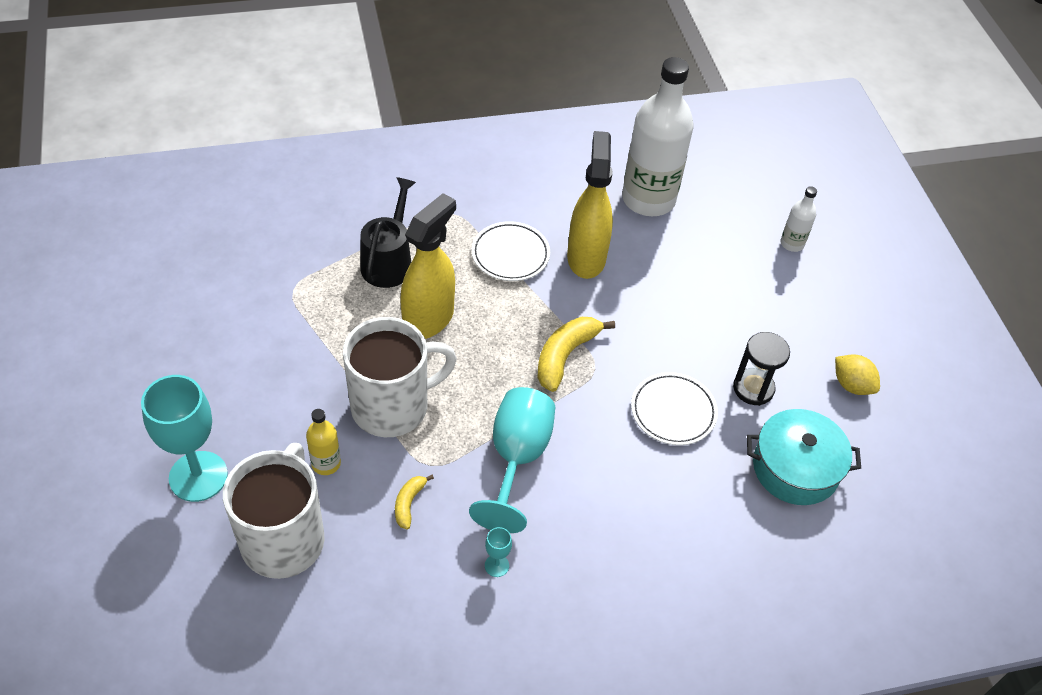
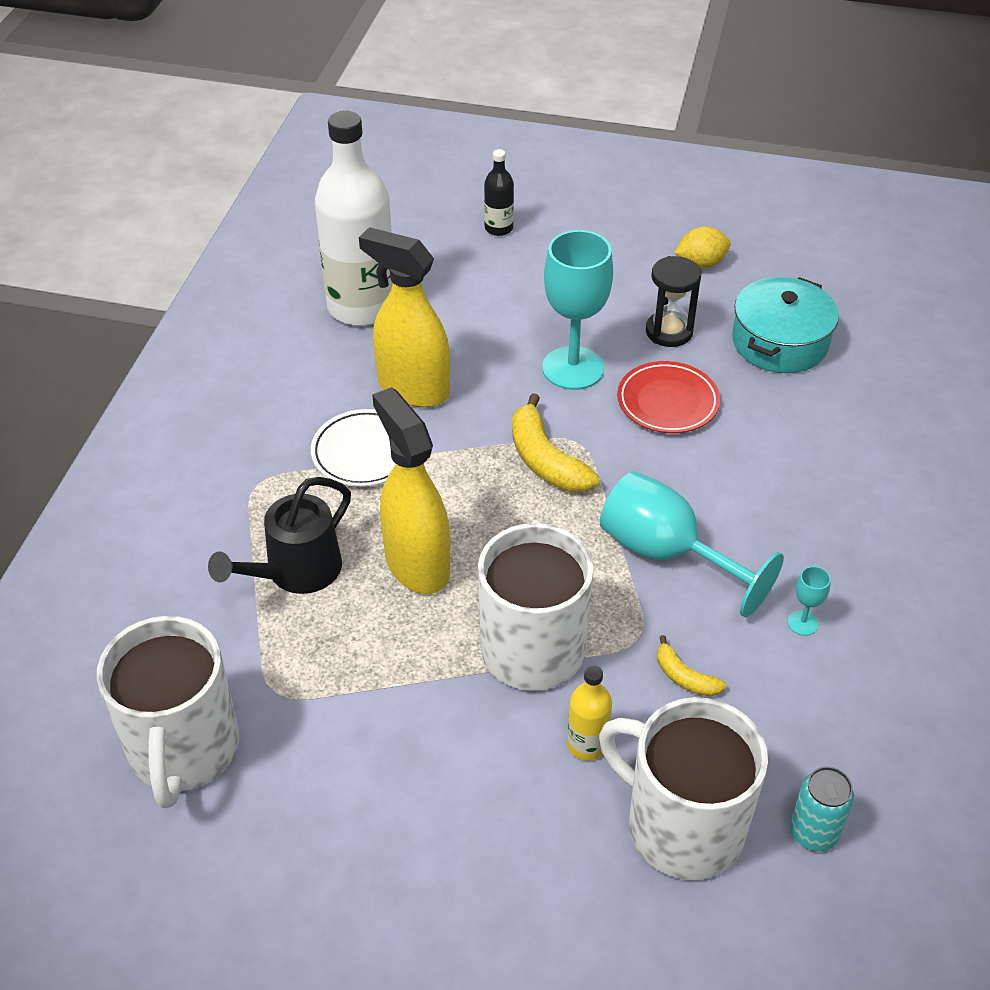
camera: 60 degrees left, 5 degrees down
(198, 476) = (538, 900): turquoise goblet -> turquoise goblet (573, 368)
(233, 265) = (184, 750): none -> white mug
(311, 621) = (813, 832): none -> turquoise can
(389, 261) = (295, 572): black watering can -> black watering can turned 90 degrees counterclockwise
(673, 412) = (667, 402): white plate -> red plate
(792, 243) = (498, 228): white bottle -> black bottle

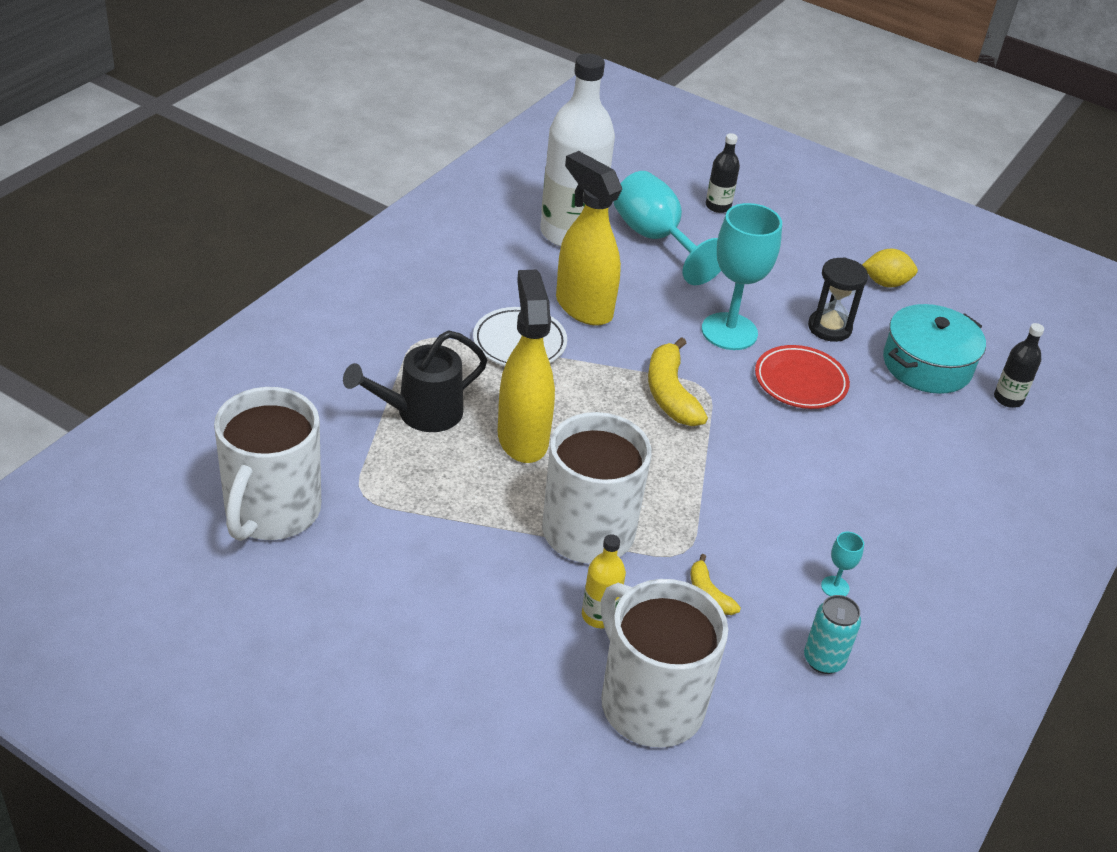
camera: 15 degrees right, 5 degrees down
(666, 553) = (740, 496): turquoise goblet -> turquoise goblet (656, 239)
(813, 832) = (762, 747): turquoise can -> turquoise can (823, 660)
(871, 354) = (1008, 399): none -> black bottle

